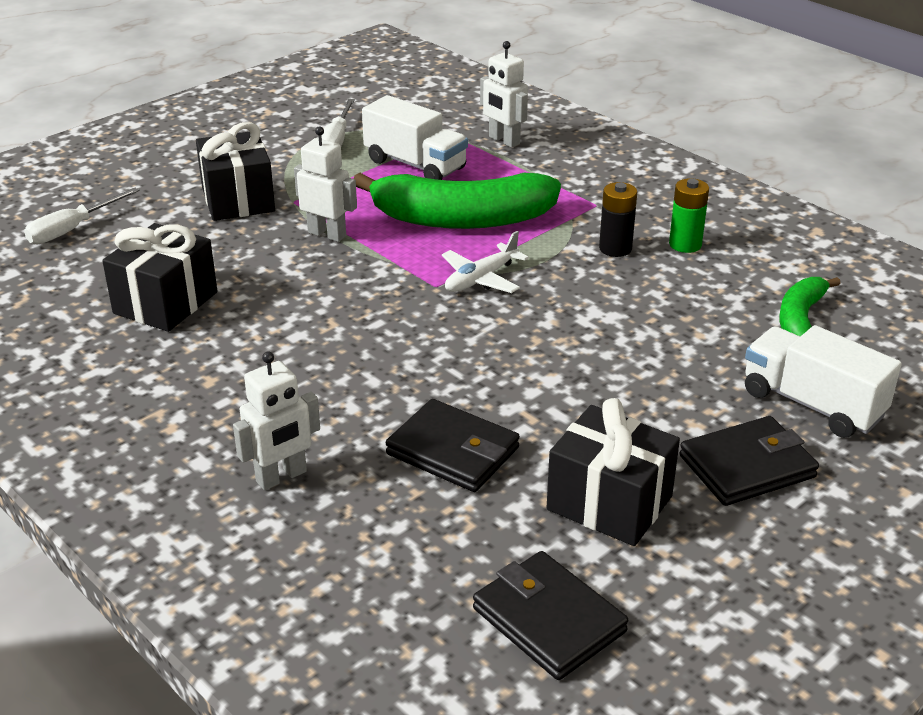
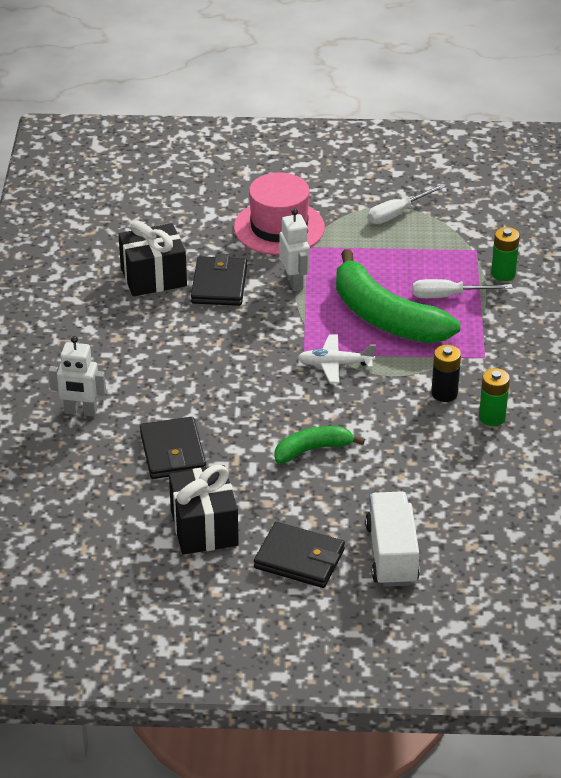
camera: 45 degrees right, 5 degrees up
(72, 229) = (167, 198): white screwdriver -> white screwdriver (448, 296)
(238, 200) = (279, 227): black gift -> pink hat
(415, 165) = (417, 261): white truck -> none
(504, 140) = (503, 274): white robot -> green battery
(548, 620) = (96, 556): black wallet -> black wallet (219, 285)
(800, 318) = (477, 506): green banana -> green banana (313, 449)

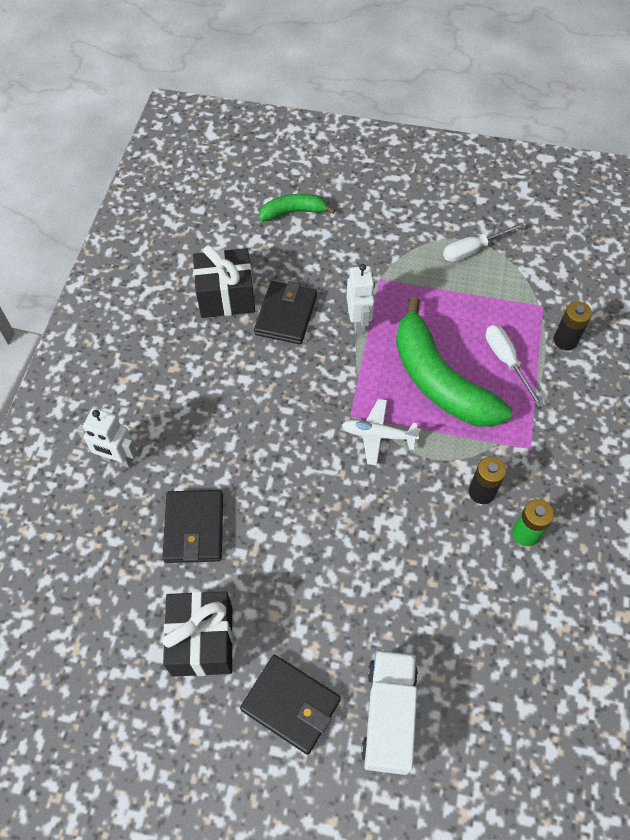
camera: 10 degrees right, 20 degrees up
(279, 227) = (357, 252): pink hat -> none
(313, 449) = (334, 548): green banana -> green banana (293, 212)
(448, 296) = (506, 361): white screwdriver -> white screwdriver turned 60 degrees clockwise
(503, 274) = (565, 340): green battery -> black battery

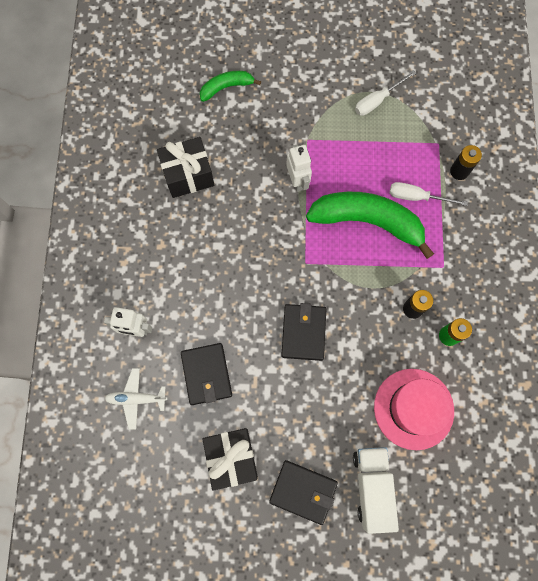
camera: 10 degrees left, 15 degrees up
(286, 315) = (239, 184): black wallet -> black wallet (303, 332)
(378, 435) = (329, 276): white plane -> white plane (136, 398)
(439, 380) = (368, 222): green banana -> green banana turned 150 degrees clockwise
(464, 620) = (413, 408): none -> pink hat
(506, 361) = (416, 197): white screwdriver -> white screwdriver turned 45 degrees counterclockwise

